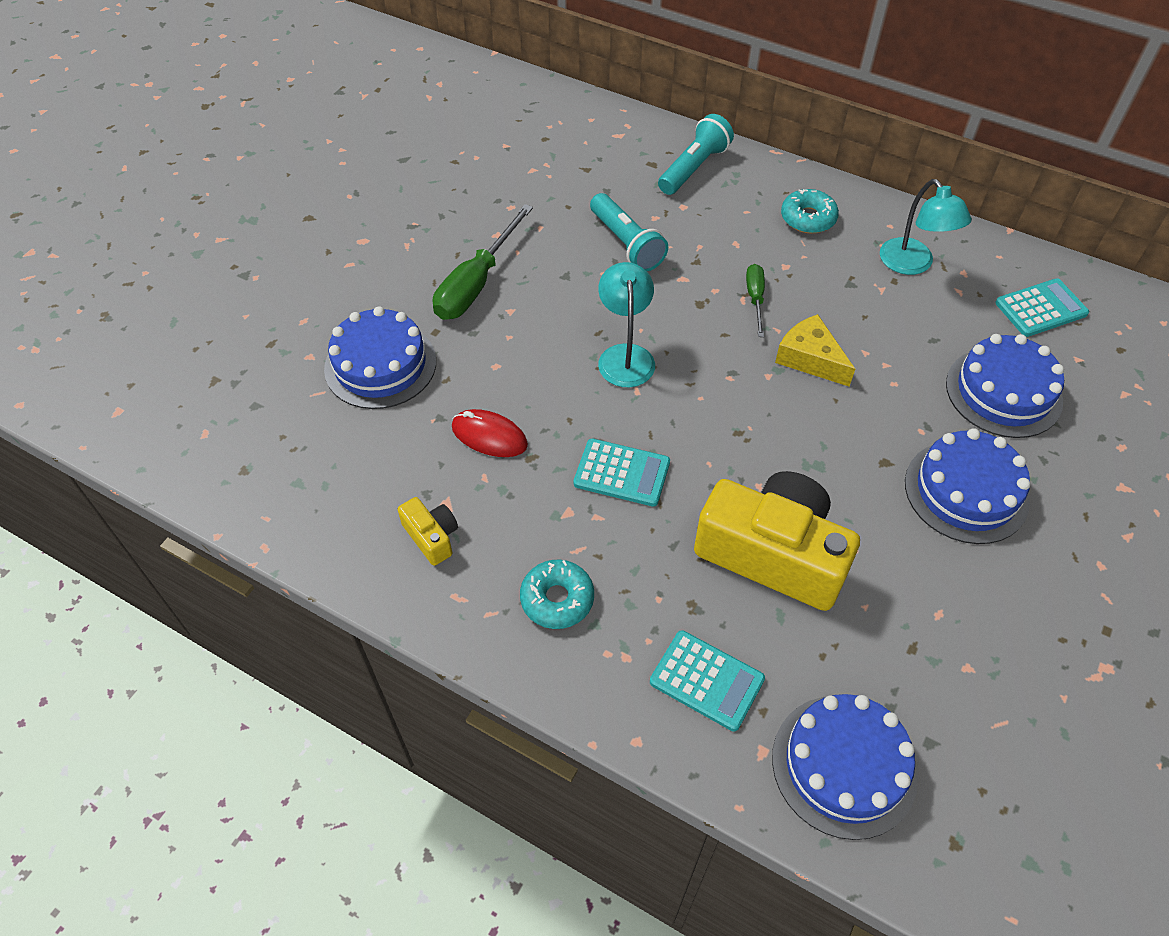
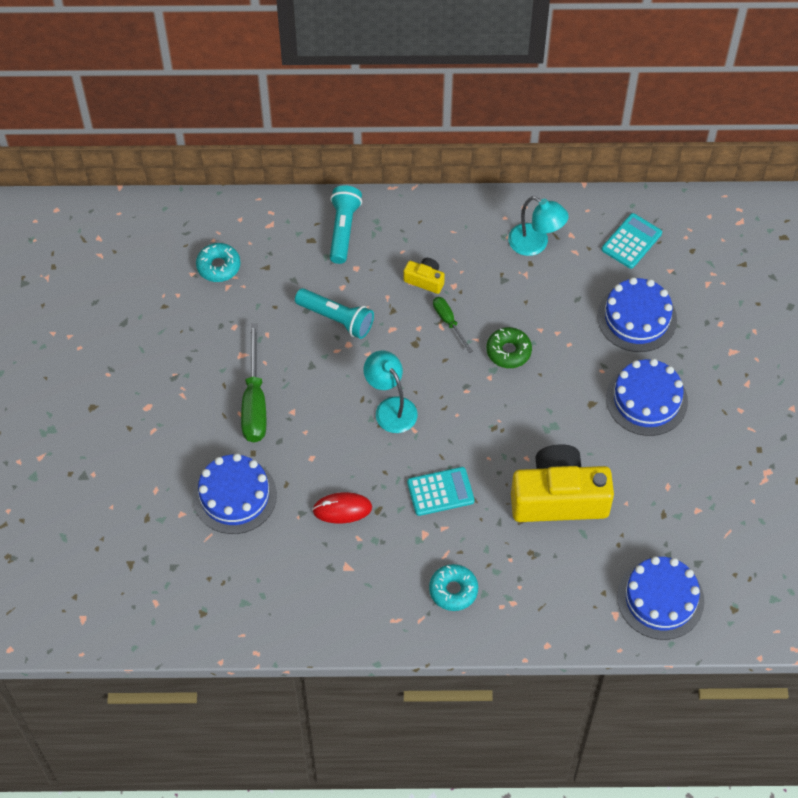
camera: 30 degrees left, 5 degrees up
(432, 537) = (353, 592): yellow camera -> yellow camera (425, 280)
(706, 680) = (564, 592): turquoise calculator -> none
(808, 218) = (447, 238): turquoise donut -> turquoise donut (218, 266)
(810, 358) = (508, 351): yellow cheese -> green donut

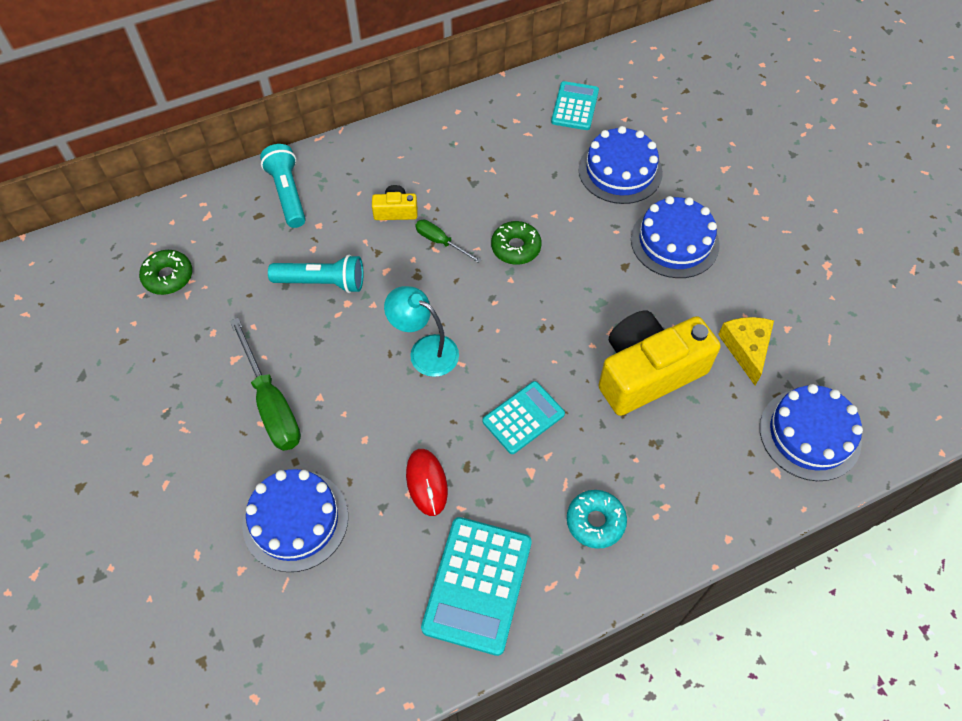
camera: 25 degrees left, 0 degrees up
(218, 266) = (168, 277): turquoise donut -> green donut
(342, 509) = (426, 483): red mouse -> red mouse turned 75 degrees counterclockwise
(343, 596) = (477, 585): none -> turquoise calculator
(535, 244) = (486, 140): turquoise lamp -> none
(652, 512) = (746, 348): none -> yellow cheese

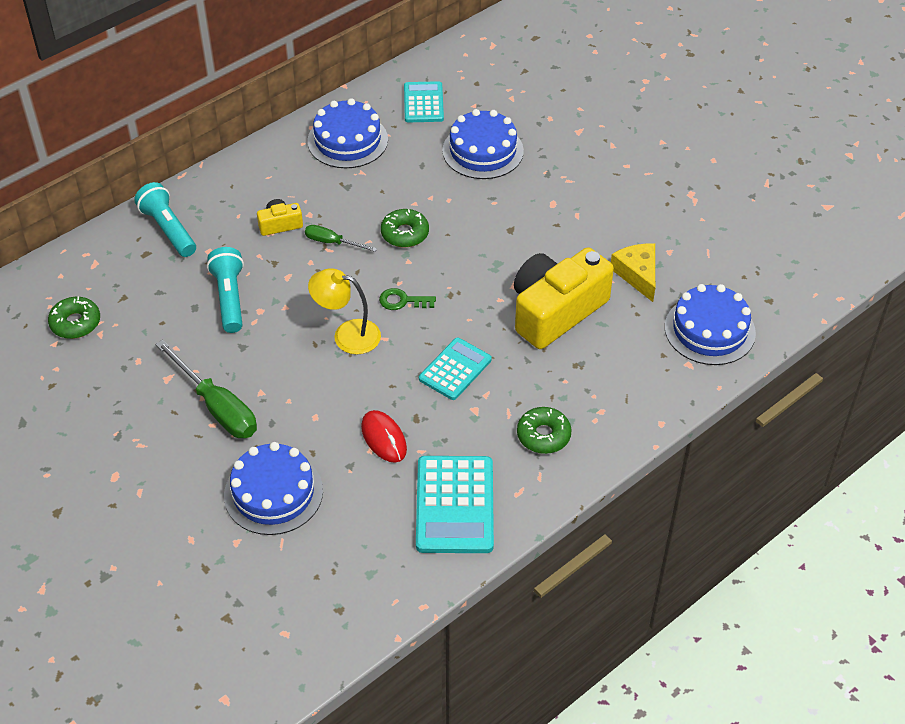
camera: 15 degrees left, 10 degrees down
(322, 282) = (229, 298): turquoise flashlight -> turquoise flashlight turned 90 degrees counterclockwise
(425, 350) = (347, 334): turquoise lamp -> yellow lamp
(492, 324) = (402, 301): none -> green key
(595, 522) = (543, 435): turquoise donut -> green donut
(674, 242) = (550, 201): blue cake -> blue cake (347, 140)

